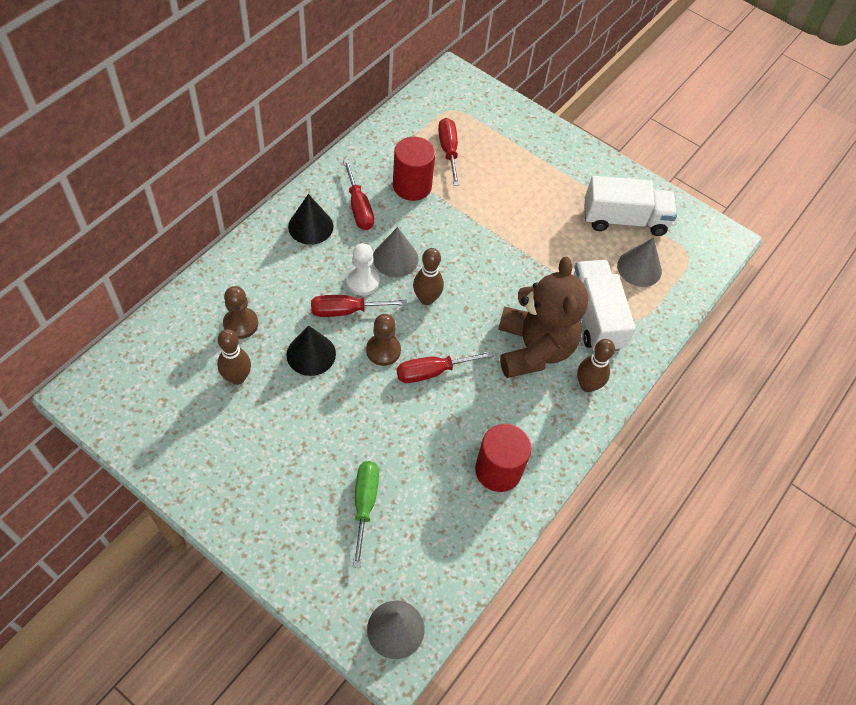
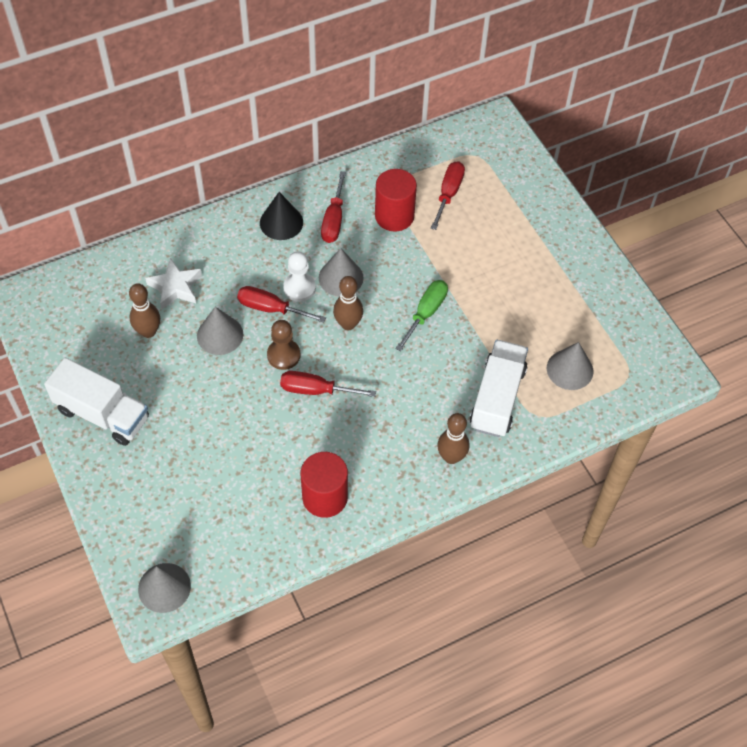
camera: 30 degrees right, 0 degrees up
(241, 324) = (175, 287): brown pawn -> white star
(311, 354) = (220, 335): black cone -> grey cone
(365, 504) = (195, 478): green screwdriver -> green screwdriver (426, 313)
(534, 348) = (420, 405): brown teddy bear -> none
(624, 220) = (583, 318): white truck -> white truck (102, 414)

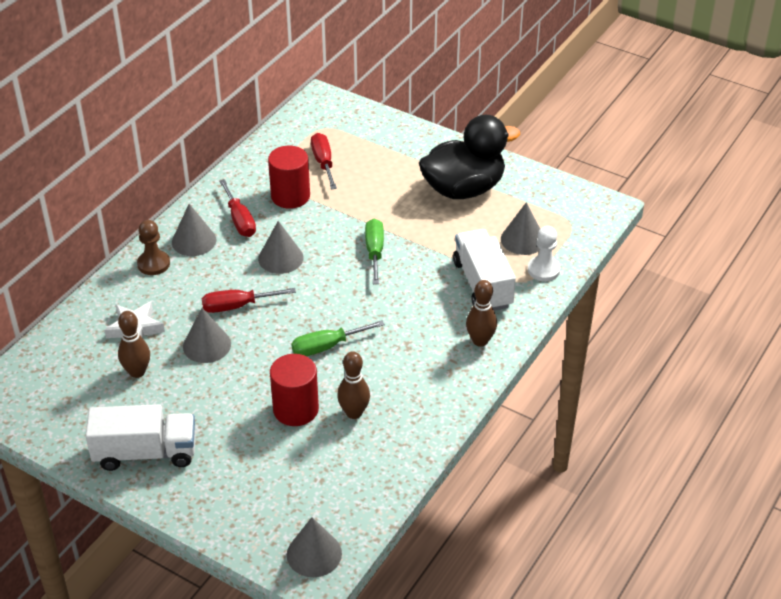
camera: 30 degrees left, 15 degrees down
(281, 222) = (194, 241): black cone -> grey cone
(283, 355) = (277, 334): brown pawn -> brown pawn (153, 264)
(299, 288) = (250, 281): white pawn -> white pawn (543, 270)
(315, 390) = (327, 346): red screwdriver -> green screwdriver
(325, 497) = (399, 418): red cylinder -> red cylinder (295, 409)
(348, 324) = (315, 288): brown bowling pin -> brown bowling pin (354, 413)
(555, 286) = (463, 189): none -> black duck

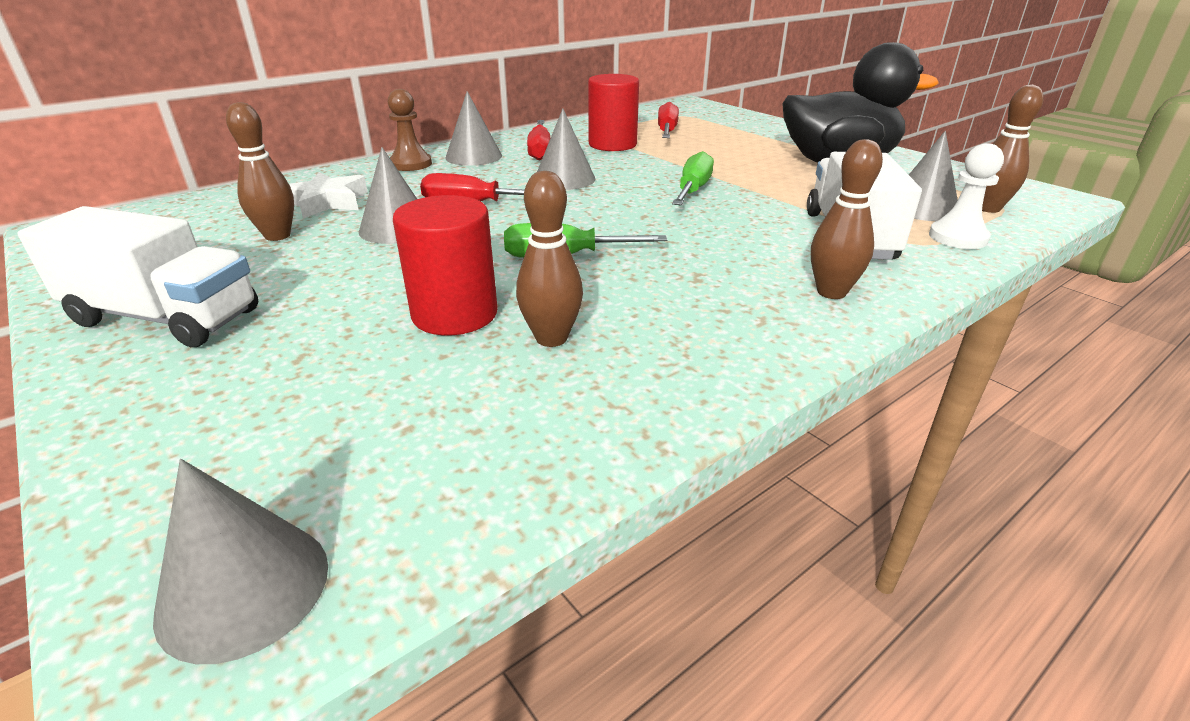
camera: 20 degrees right, 10 degrees down
(561, 230) = (988, 208): none -> brown bowling pin

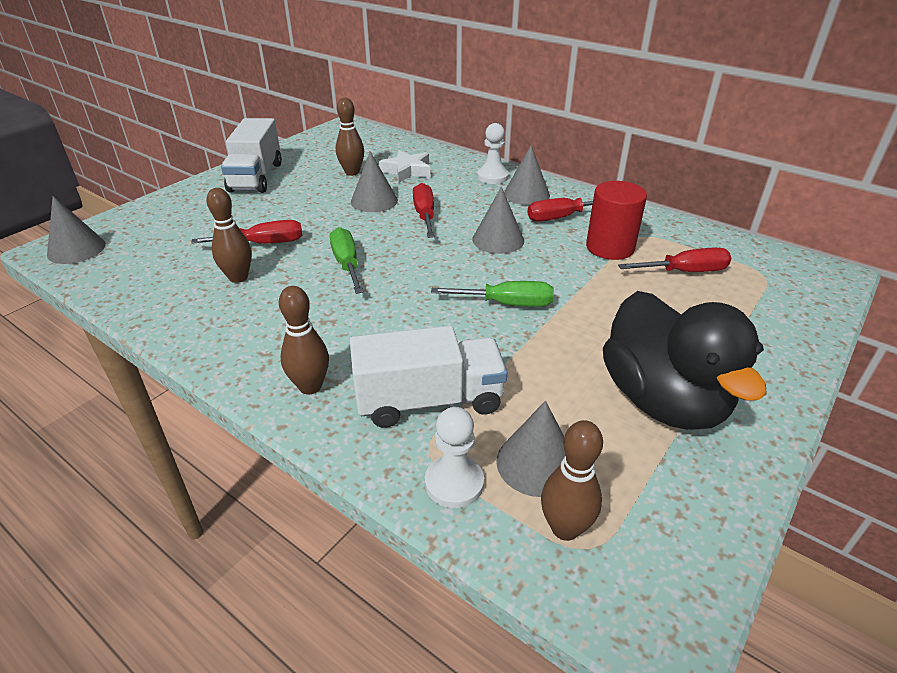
camera: 75 degrees right, 5 degrees up
(411, 164) = (492, 177): brown pawn -> white pawn
(455, 314) = (264, 244): red cylinder -> red screwdriver

